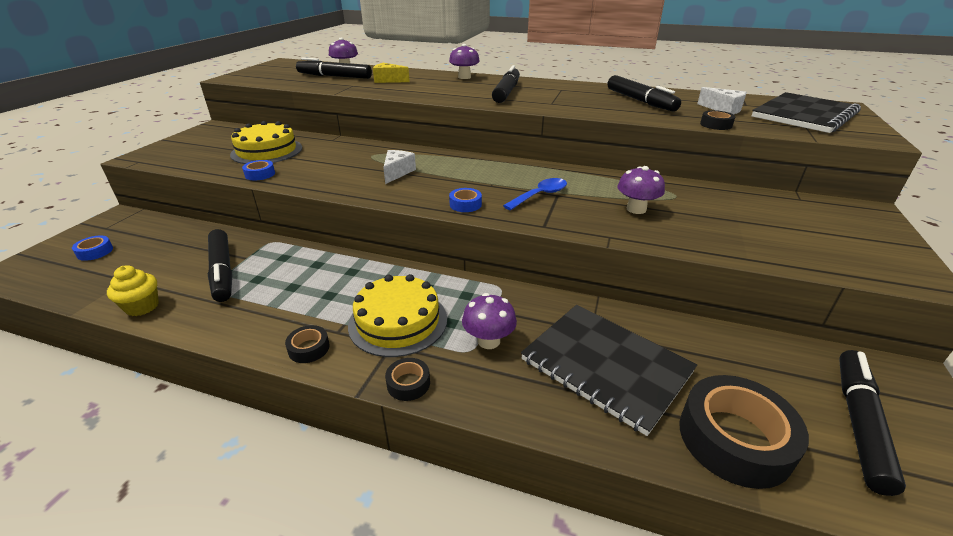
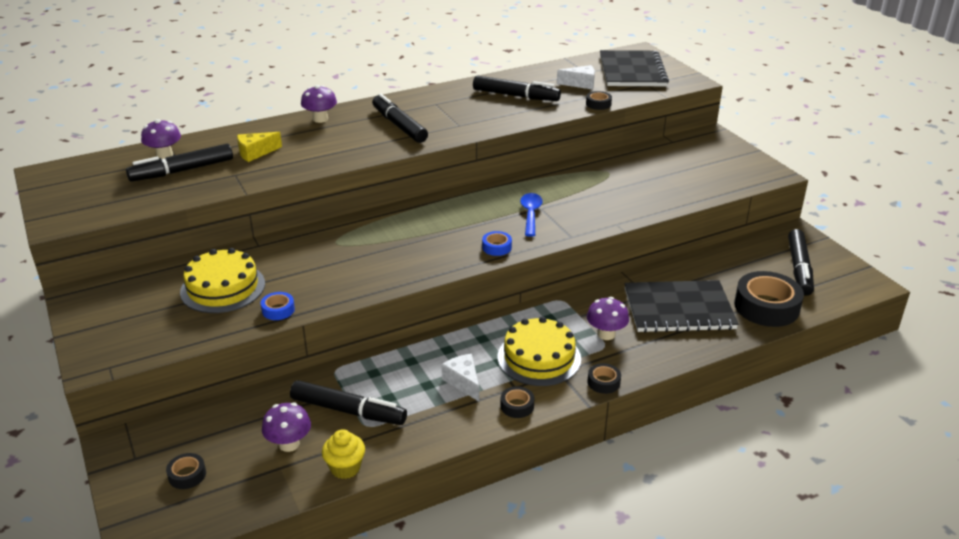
camera: 45 degrees left, 0 degrees up
(95, 252) = (187, 475): blue tape -> black tape
(397, 172) = (394, 247): white cheese -> white cheese (463, 382)
(636, 209) = (602, 195): purple mushroom -> purple mushroom (289, 444)
(859, 423) = (799, 268): black marker -> black marker turned 150 degrees counterclockwise

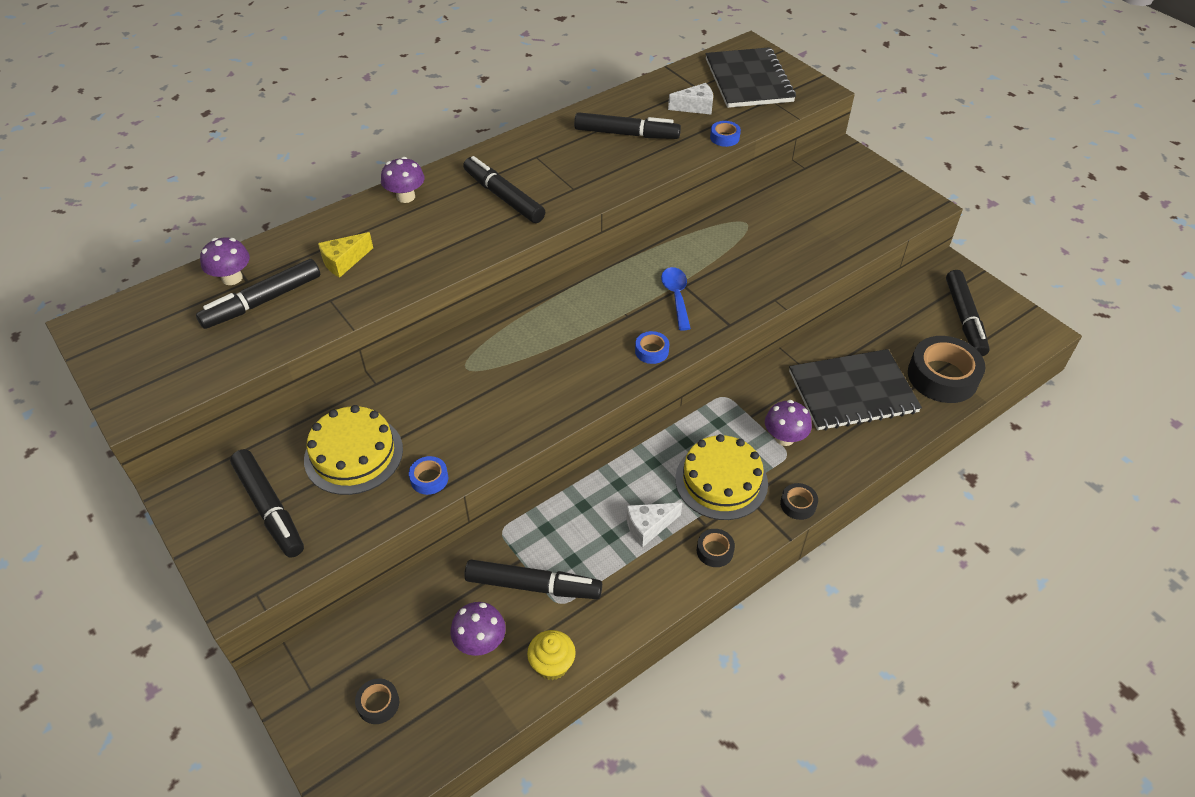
camera: 10 degrees left, 15 degrees up
(142, 315) = (269, 509): none -> black marker
(463, 382) = (648, 527): white cheese -> white cheese turned 75 degrees counterclockwise
(598, 104) = (724, 137): black tape -> blue tape

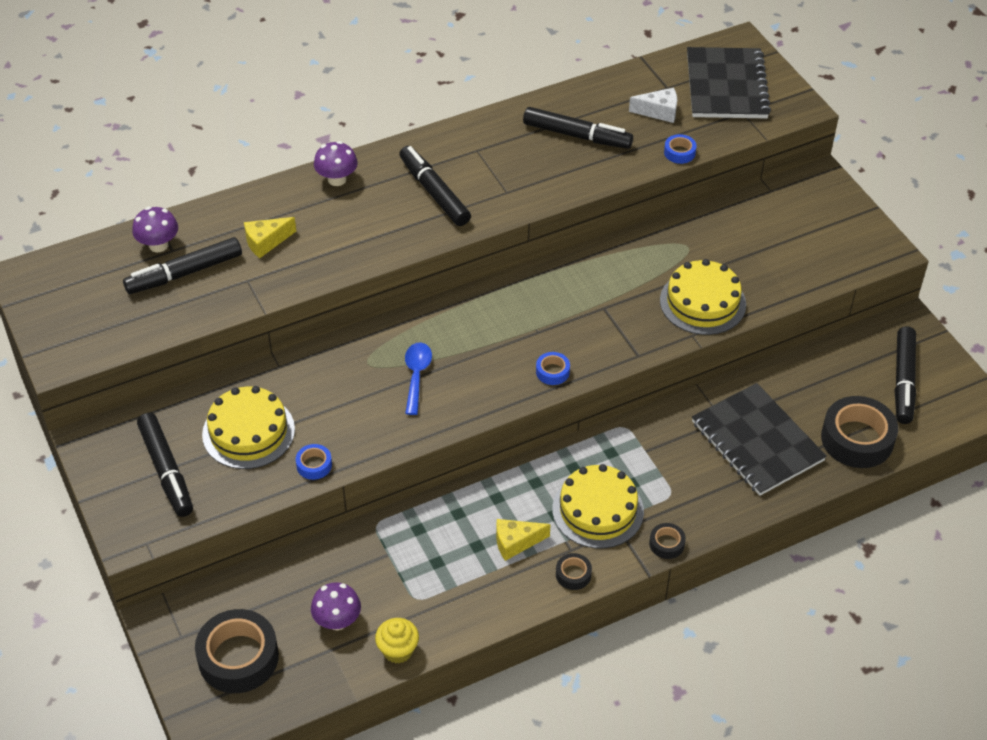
camera: 10 degrees right, 0 degrees up
(378, 704) = (238, 657): black tape -> black tape, size x2.15
(533, 586) = (395, 579): black marker -> none
(648, 527) = (516, 542): white cheese -> yellow cheese
(676, 296) = (592, 318): blue spoon -> blue spoon (416, 376)
(775, 269) = (702, 302): none -> yellow cake
(784, 438) = (673, 477): purple mushroom -> none
(852, 392) = (757, 441): black notebook -> black notebook turned 60 degrees clockwise

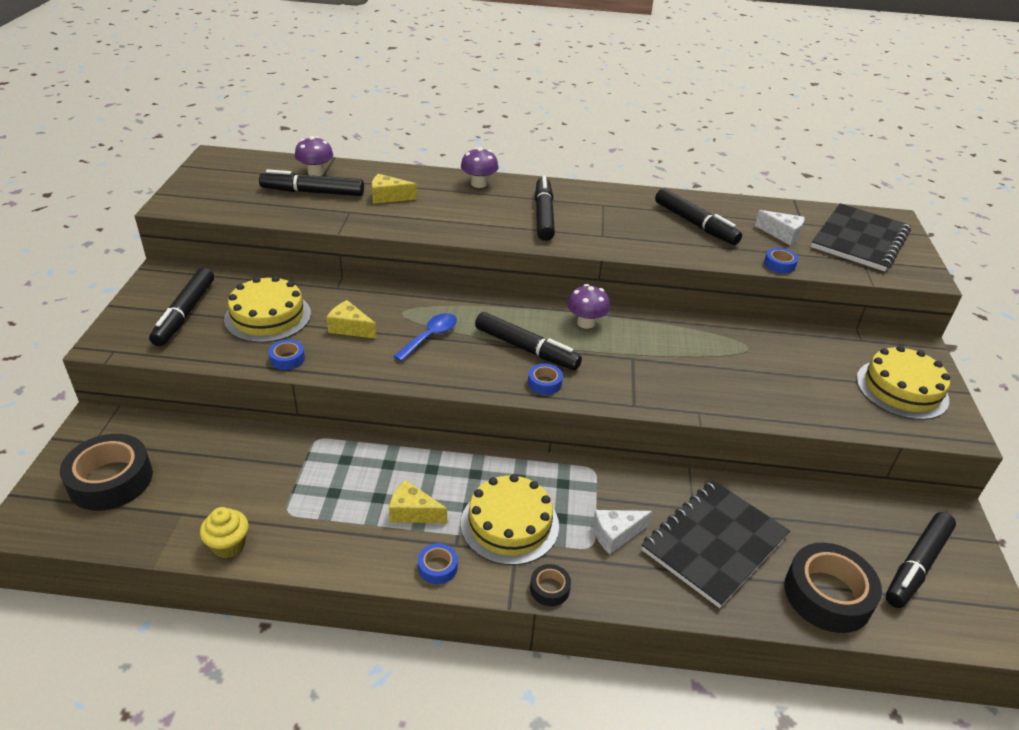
camera: 30 degrees right, 10 degrees down
(337, 404) = (350, 328): none -> yellow cheese
(337, 621) = (210, 494): purple mushroom -> purple mushroom (586, 323)
(509, 345) = (526, 349): none -> black marker
(573, 574) = (437, 567): black tape -> blue tape
(682, 474) = (616, 535): none -> white cheese
(702, 302) = (729, 392): yellow cake -> yellow cake (901, 389)
(757, 441) = (714, 543): black notebook -> black notebook turned 45 degrees clockwise

